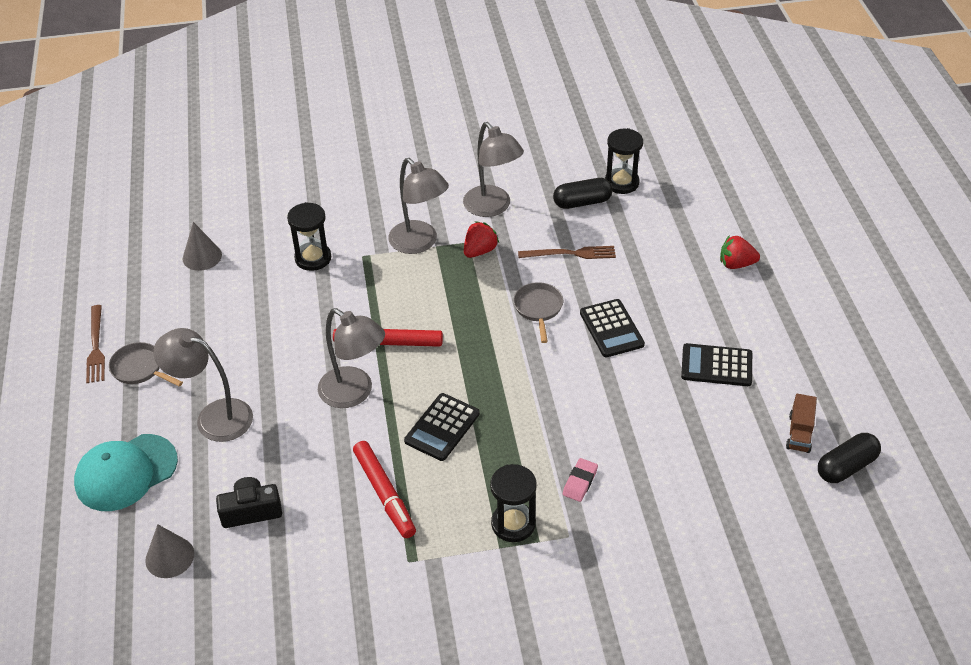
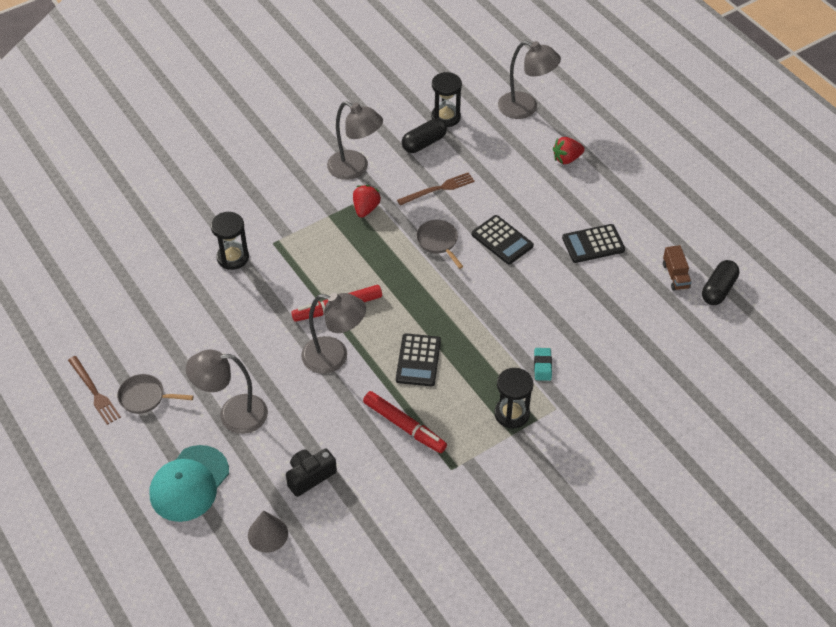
camera: 25 degrees left, 5 degrees up
(202, 256) = (136, 286): grey cone -> none
(419, 243) = (313, 217): grey lamp -> grey lamp (525, 108)
(580, 482) = (542, 366): pink eraser -> turquoise eraser

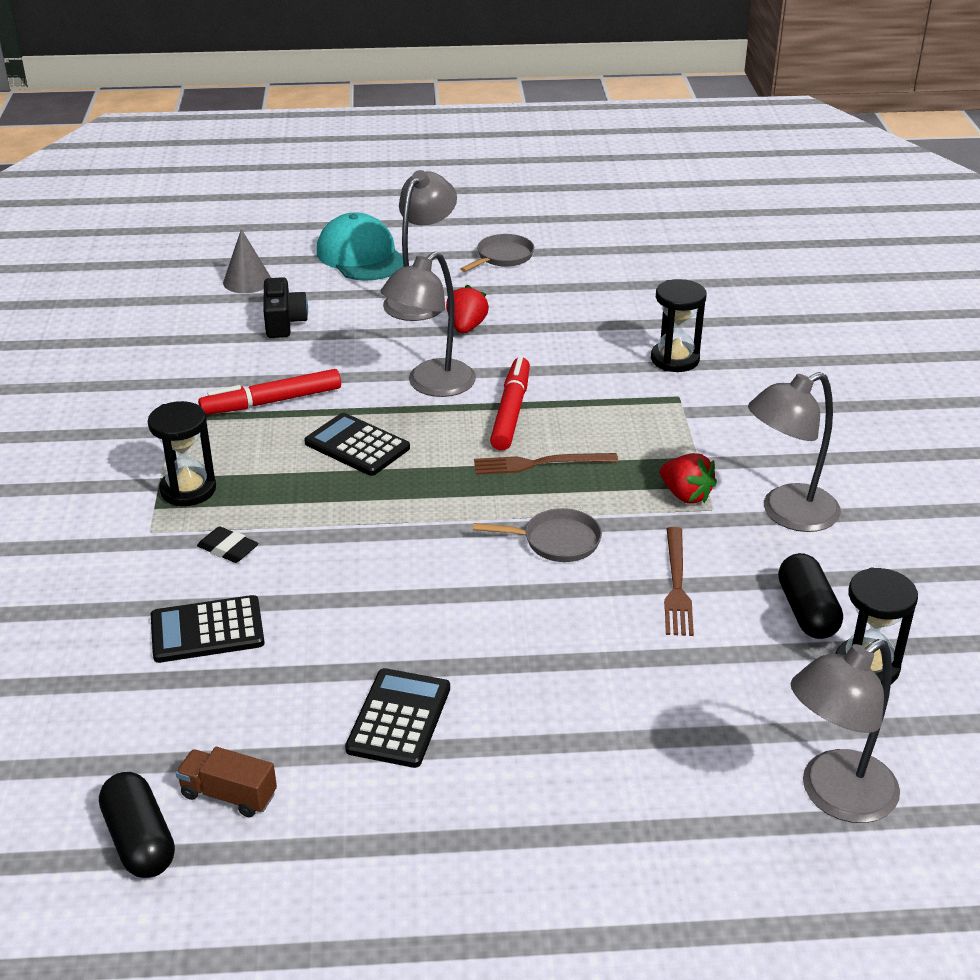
camera: 120 degrees right, 15 degrees down
(94, 392) = (540, 233): brown fork -> brown fork (540, 464)
(502, 240) = (502, 610): black calculator -> black calculator (207, 630)
(542, 366) = (228, 549): turquoise eraser -> black eraser
(566, 159) = (641, 789): red strawberry -> red strawberry (466, 327)

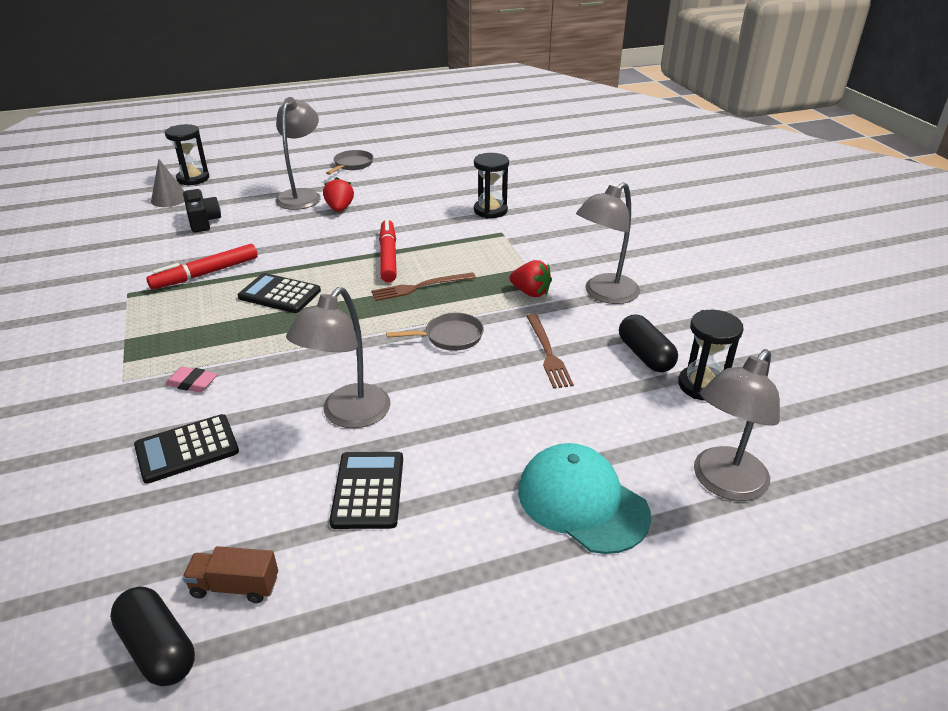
camera: 15 degrees left, 0 degrees up
(188, 490) = (150, 344): black hourglass -> black hourglass (193, 178)
(228, 549) = (192, 383): black eraser -> pink eraser
(361, 256) = (251, 174): turquoise cap -> turquoise cap (582, 502)
(431, 385) = (325, 247): grey lamp -> grey lamp (348, 415)

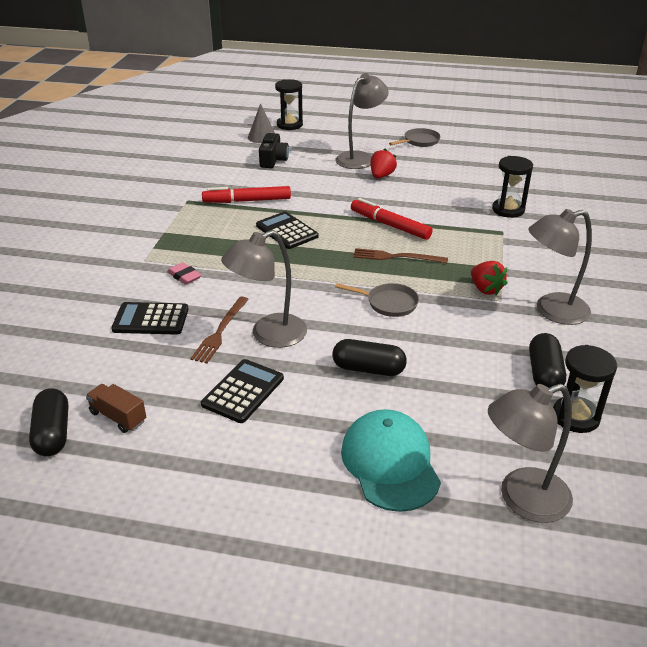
camera: 30 degrees right, 0 degrees up
(388, 256) = (390, 225): red marker -> red marker turned 75 degrees counterclockwise
(483, 412) = (368, 369): none -> black capsule
(548, 353) = (459, 342): brown fork -> brown fork (220, 331)

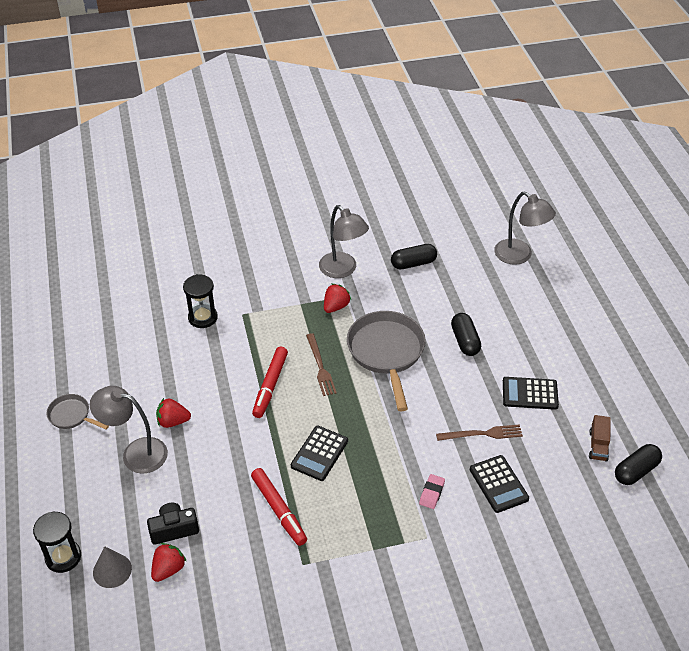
camera: 115 degrees left, 10 degrees up
(241, 153) = (168, 569): none -> red strawberry
(268, 335) = (467, 405): grey lamp -> none
(388, 303) = (386, 352): grey pan -> grey pan, size x1.99
(390, 463) = (534, 309): turquoise cap -> none
(575, 417) = (443, 246): black hourglass -> none

